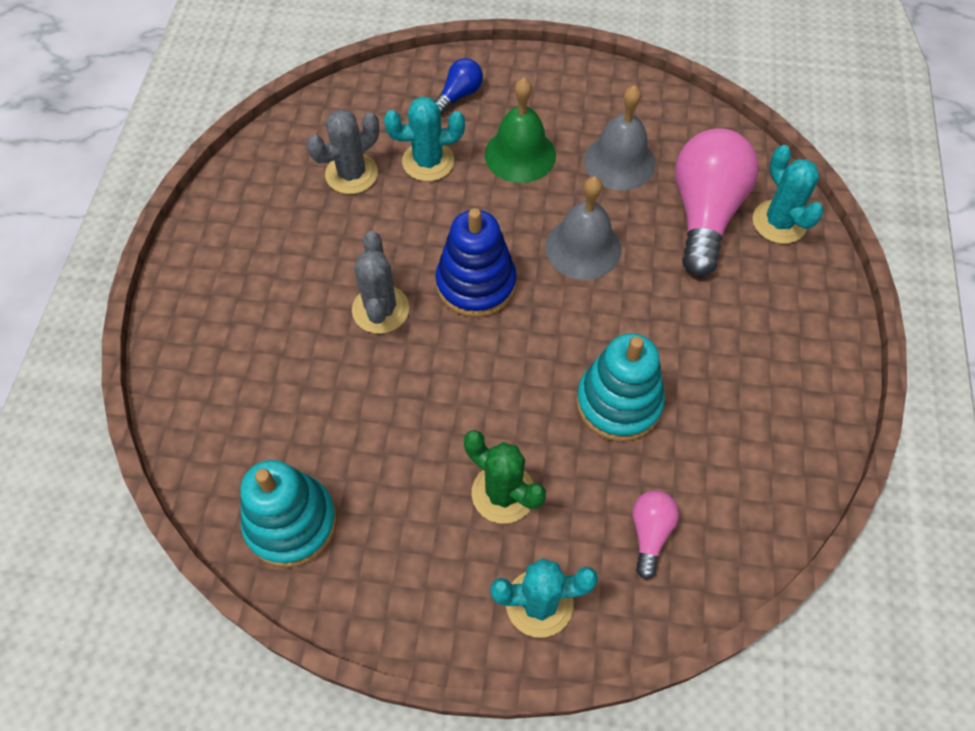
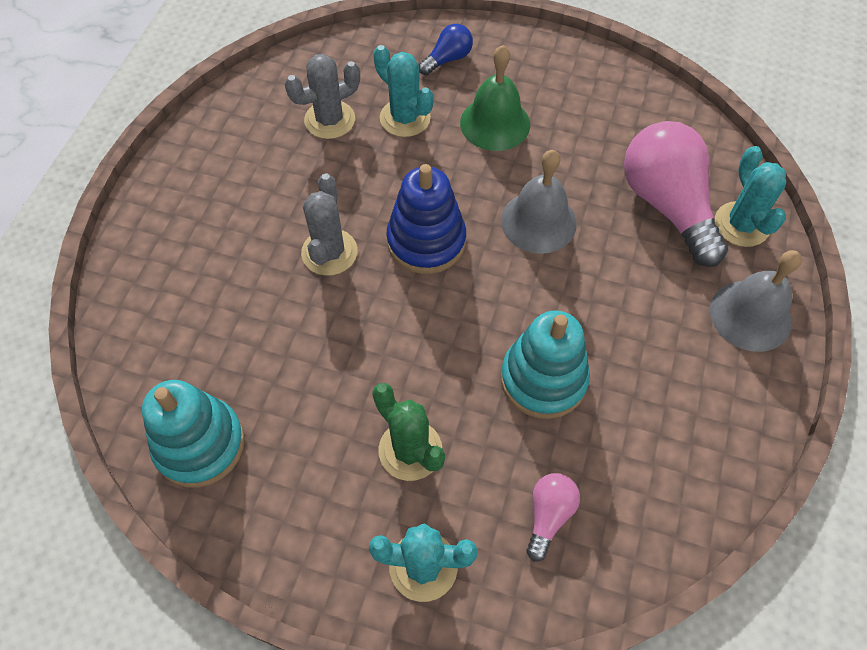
camera: 10 degrees right, 0 degrees up
(428, 161) = (405, 118): turquoise cactus -> turquoise cactus turned 45 degrees clockwise
(619, 162) = (591, 143): grey bell -> grey bell (750, 315)
(704, 213) = (667, 205): pink light bulb -> pink light bulb turned 45 degrees counterclockwise

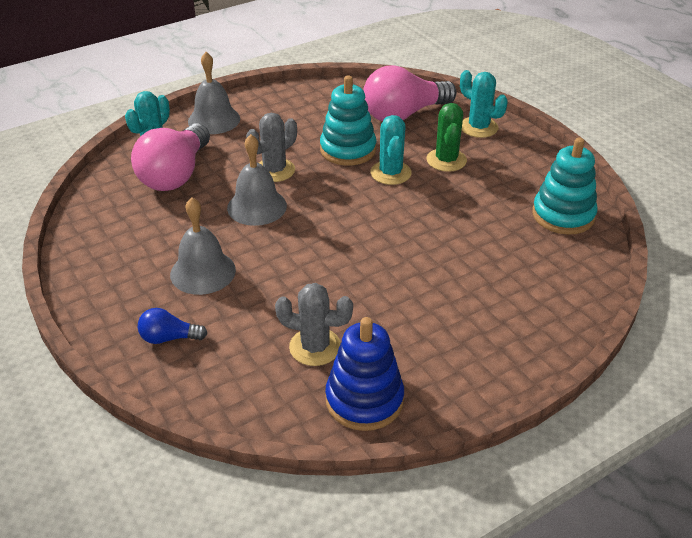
camera: 140 degrees left, 20 degrees down
(329, 252) = (404, 261): grey cactus -> grey cactus (274, 170)
(405, 118) = (258, 313): turquoise cactus -> turquoise cactus (390, 173)
(426, 241) = (336, 233): blue stacking toy -> blue stacking toy (364, 400)
(495, 123) = (203, 272): green bell -> grey bell
(548, 515) = (403, 114): pink light bulb -> pink light bulb, size x2.10

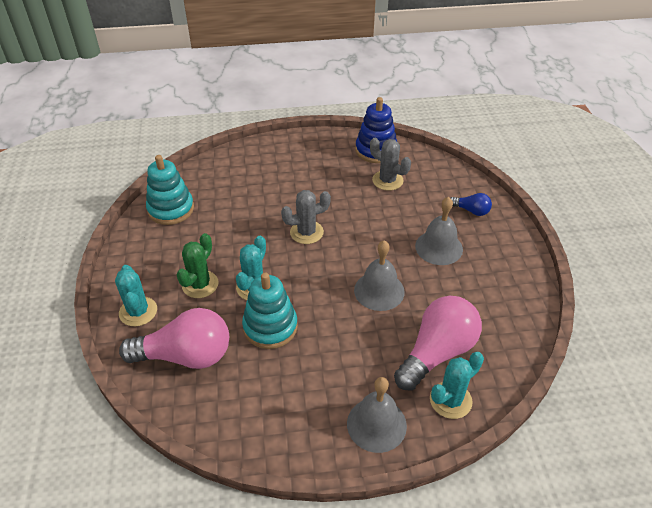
camera: 155 degrees left, 5 degrees up
(274, 170) = (347, 325): grey cactus -> grey cactus (306, 232)

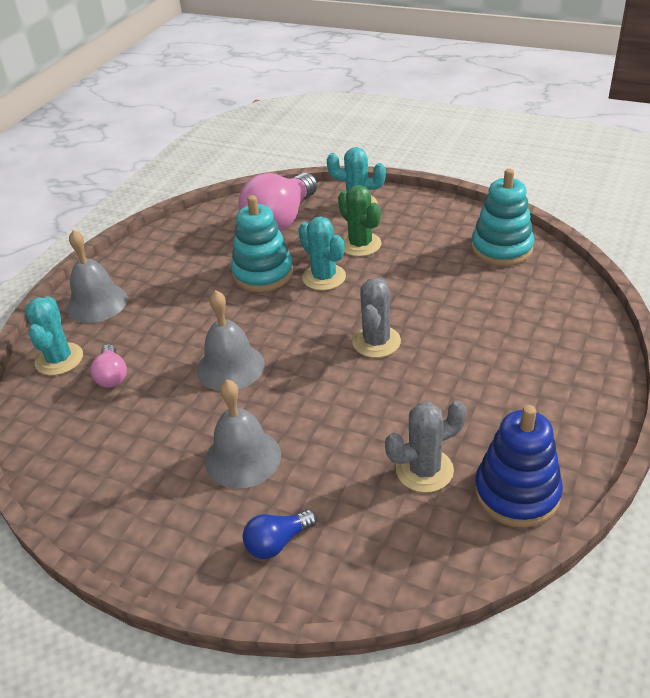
camera: 125 degrees right, 5 degrees down
(437, 352) = (112, 375): pink light bulb -> pink light bulb, size x0.48

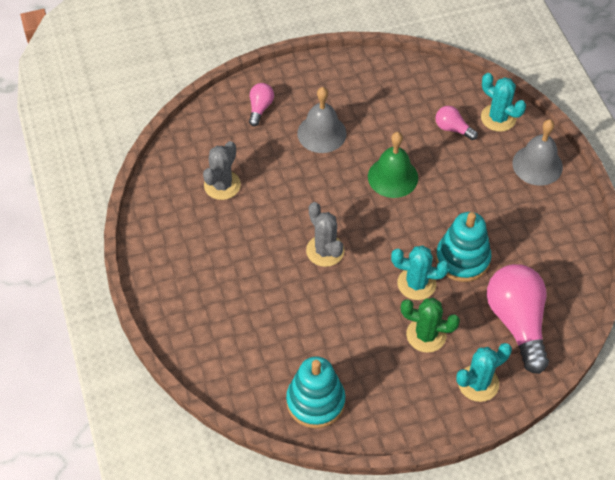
camera: 135 degrees right, 15 degrees up
(230, 367) = (393, 177): grey bell -> green bell
(277, 542) = (260, 108): blue light bulb -> pink light bulb
(516, 493) = (165, 202): blue stacking toy -> none

